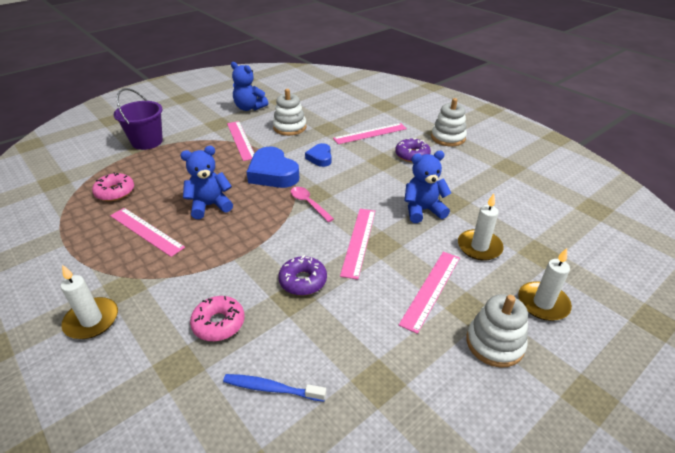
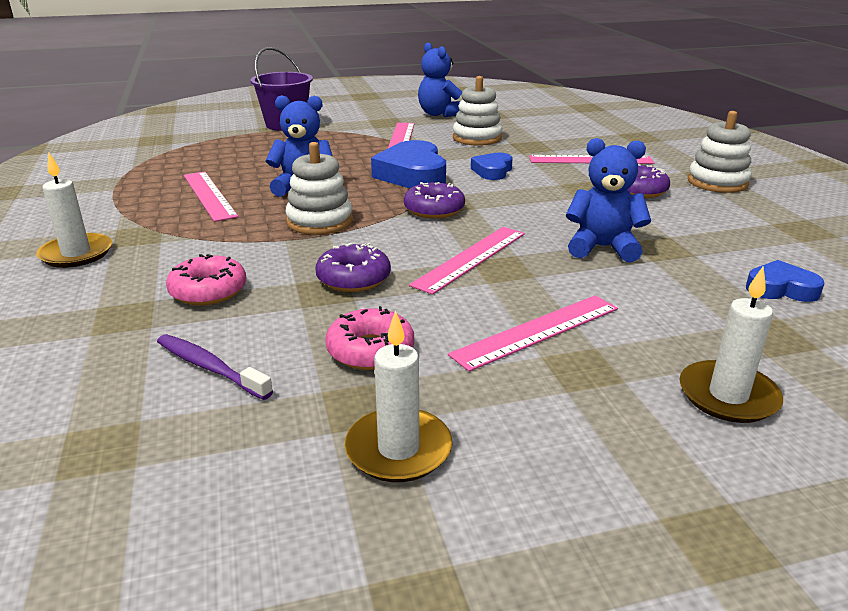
camera: 25 degrees right, 10 degrees down
(115, 192) = (209, 158): pink donut -> pink donut (370, 350)
(271, 388) = (210, 367): blue toothbrush -> purple toothbrush
(309, 204) = (434, 209): pink spoon -> purple donut
(479, 247) = (665, 305): white candle -> white candle (398, 449)
(494, 343) = (591, 418): white stacking toy -> white stacking toy (320, 221)
(523, 216) = (781, 289): none -> blue heart

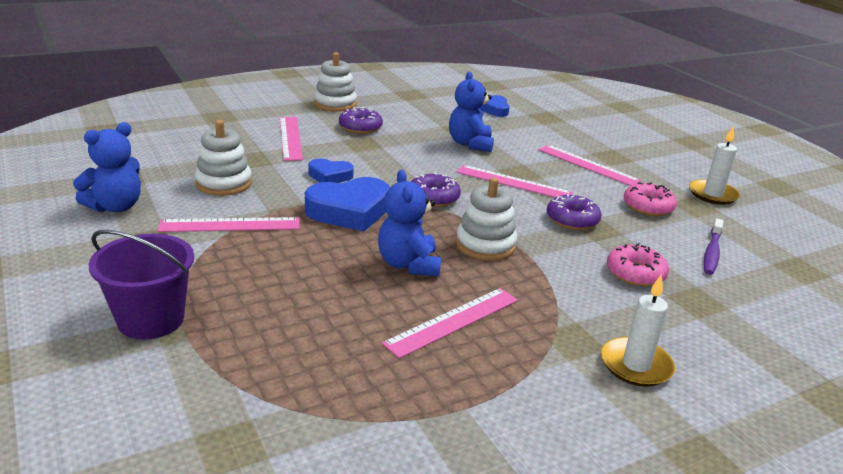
camera: 105 degrees left, 0 degrees up
(728, 396) = (605, 131): white candle -> none

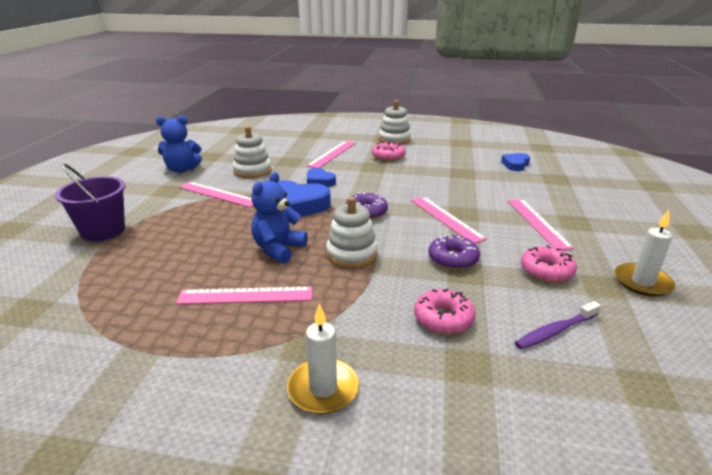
camera: 40 degrees right, 0 degrees up
(360, 127) = (388, 157): purple donut -> pink donut
(470, 144) = (454, 184): blue teddy bear -> none

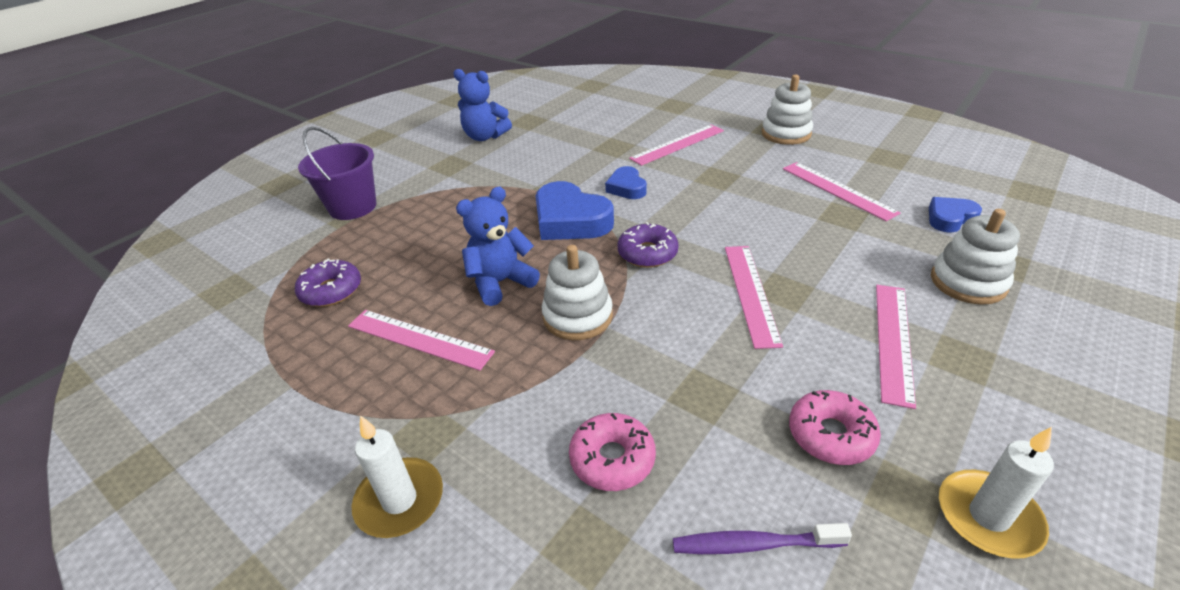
camera: 30 degrees right, 10 degrees up
(218, 194) = (496, 182): pink ruler -> pink ruler (837, 190)
(252, 171) = (559, 154): white stacking toy -> white stacking toy (968, 282)
(388, 157) = (752, 163): pink donut -> none
(453, 259) = (704, 366): purple donut -> purple donut (331, 291)

